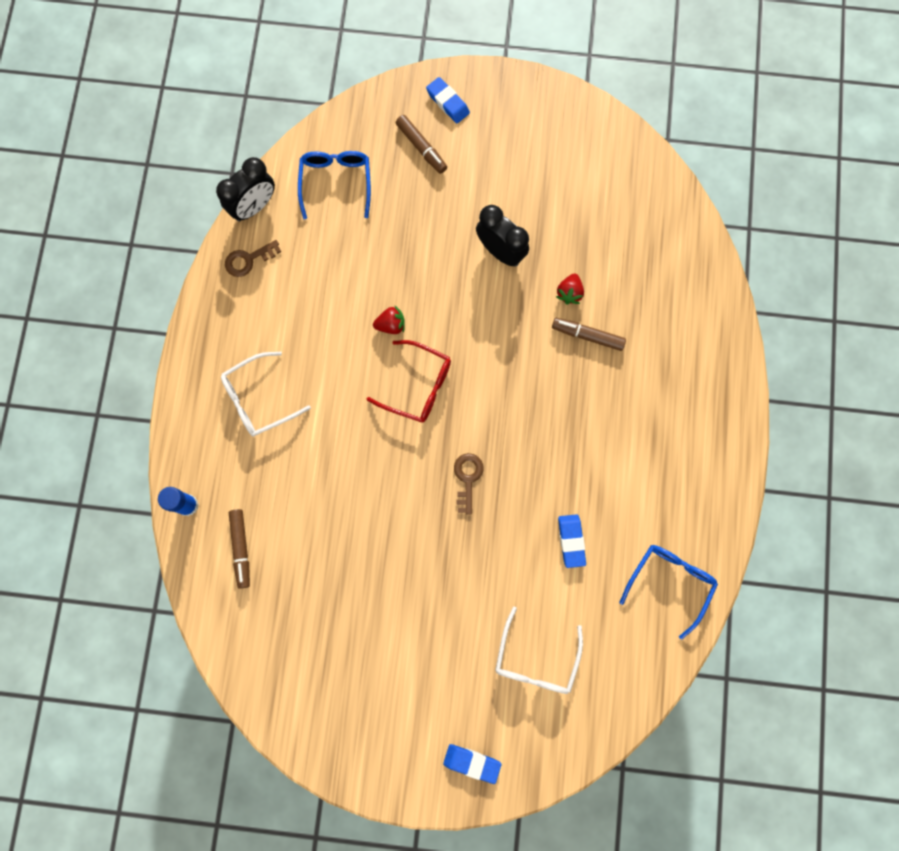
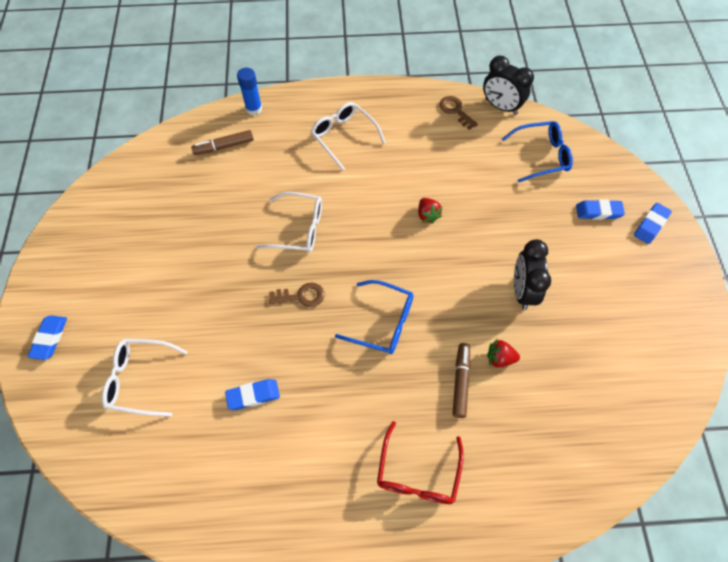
camera: 80 degrees right, 15 degrees down
(381, 470) = (299, 229): none -> white glasses
(418, 386) = (378, 244): red glasses -> red glasses (418, 473)
(421, 148) = (598, 212): brown marker -> blue eraser
(500, 251) = (522, 291): black clock -> black clock turned 150 degrees clockwise
(670, 582) = (219, 501): blue glasses -> blue glasses (383, 322)

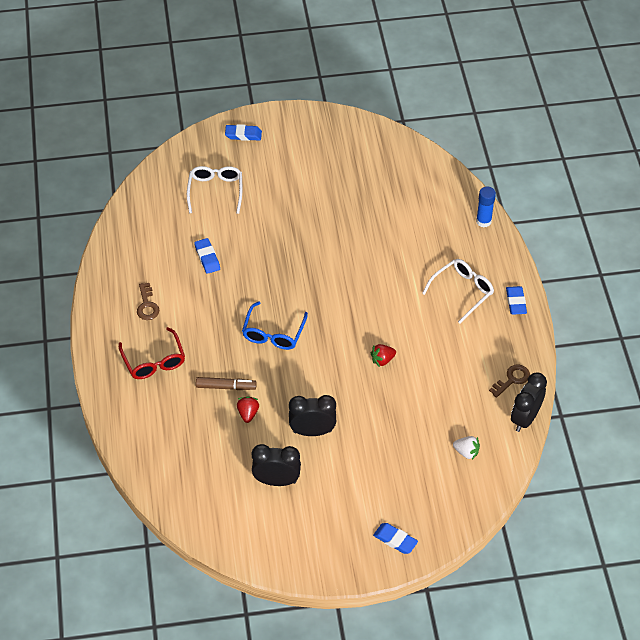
camera: 85 degrees right, 10 degrees down
(224, 146) = (436, 206): brown marker -> none
(299, 229) = (356, 269): white glasses -> none
(301, 296) = (292, 277): brown key -> brown key (147, 305)
(418, 473) = (154, 361): red glasses -> red glasses turned 120 degrees counterclockwise
(541, 156) = (466, 452): blue glasses -> white strawberry
(590, 332) = (276, 480): none -> black clock
(598, 212) = (405, 496): blue eraser -> blue eraser (516, 302)

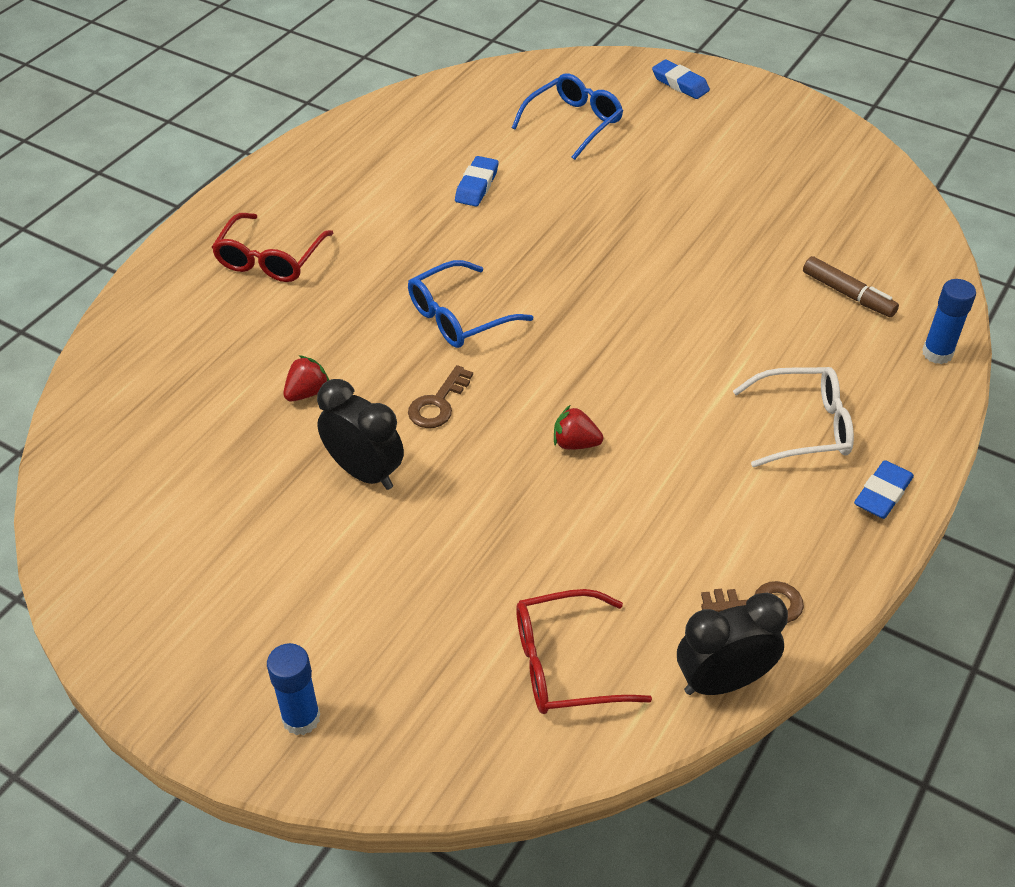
camera: 40 degrees right, 5 degrees down
(147, 305) = (340, 195): brown key -> brown key (438, 403)
(215, 191) = (574, 123): white glasses -> blue glasses
(226, 387) = (319, 342): brown marker -> brown marker (848, 294)
(276, 480) = (238, 504): black clock -> none
(395, 540) = (301, 718): blue eraser -> blue glue stick
(466, 452) = (564, 664): white strawberry -> red glasses

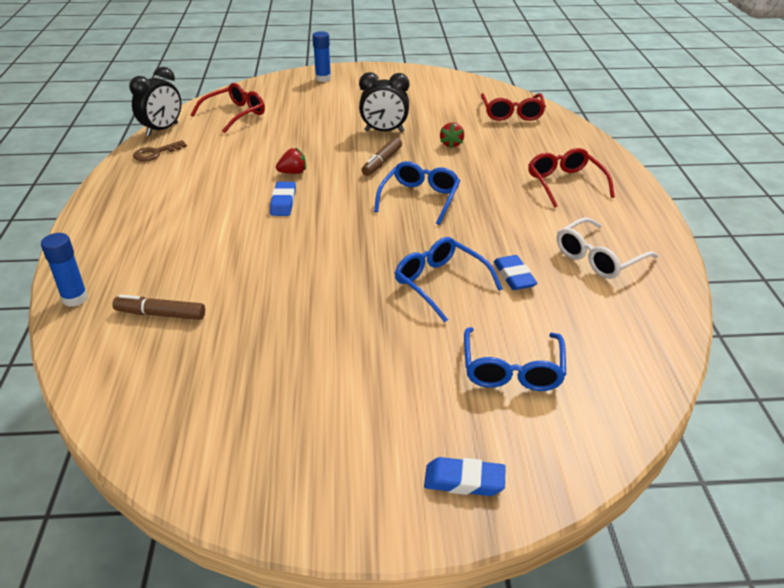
camera: 145 degrees right, 10 degrees down
(136, 415) = (512, 113): none -> red glasses
(438, 403) = (382, 162): brown key -> brown marker
(552, 209) = (440, 283): none -> blue glasses
(804, 426) = (162, 223): white glasses -> white glasses (598, 258)
(882, 494) = (101, 210): blue eraser -> blue eraser (283, 202)

